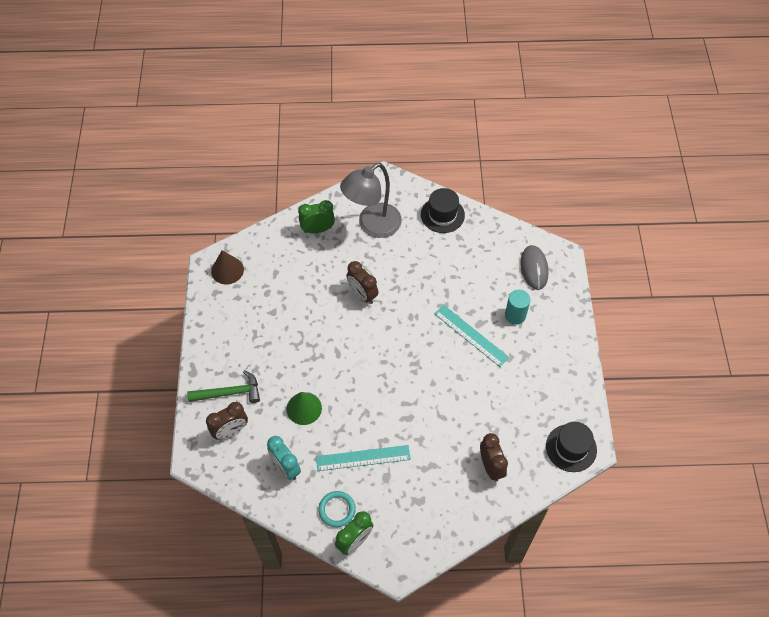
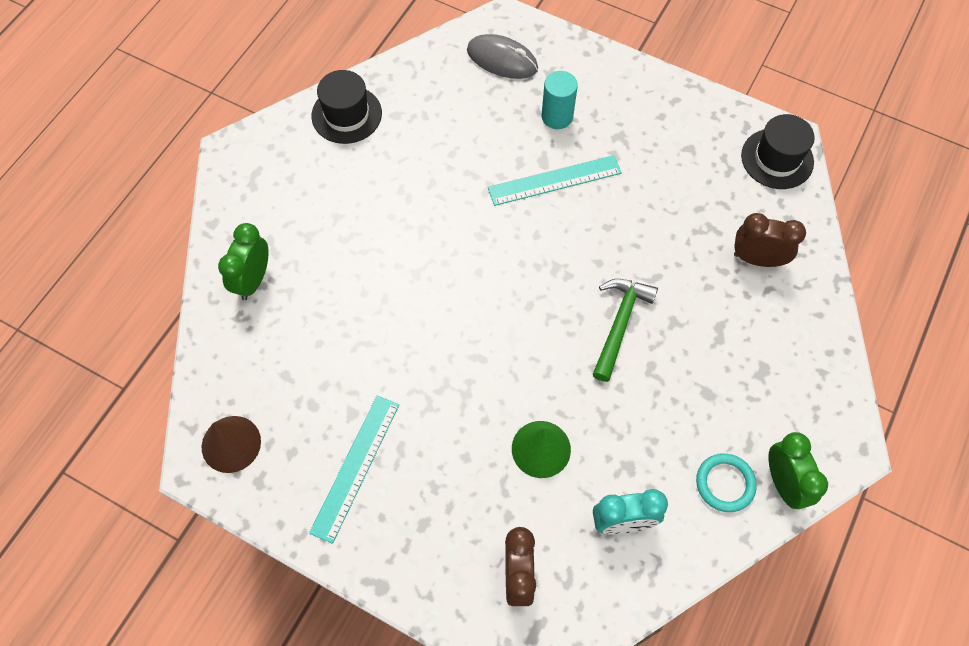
camera: 60 degrees left, 5 degrees up
(230, 393) = (451, 545): green hammer -> green hammer (619, 323)
(362, 294) = (404, 277): brown clock -> none
(363, 458) = (663, 408): turquoise ruler -> turquoise ruler (355, 467)
(372, 226) = (300, 206): grey lamp -> none

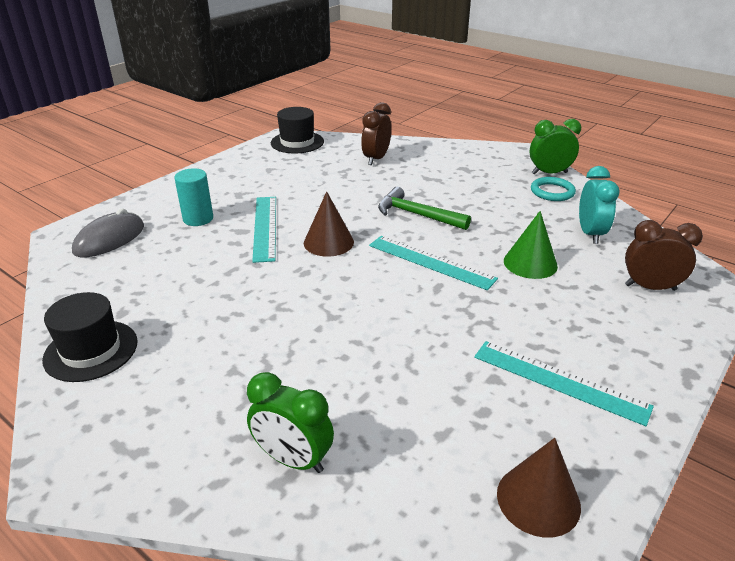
camera: 80 degrees left, 30 degrees down
(522, 347) = (431, 262): none -> turquoise ruler
(539, 245) = (328, 242): none -> brown cone

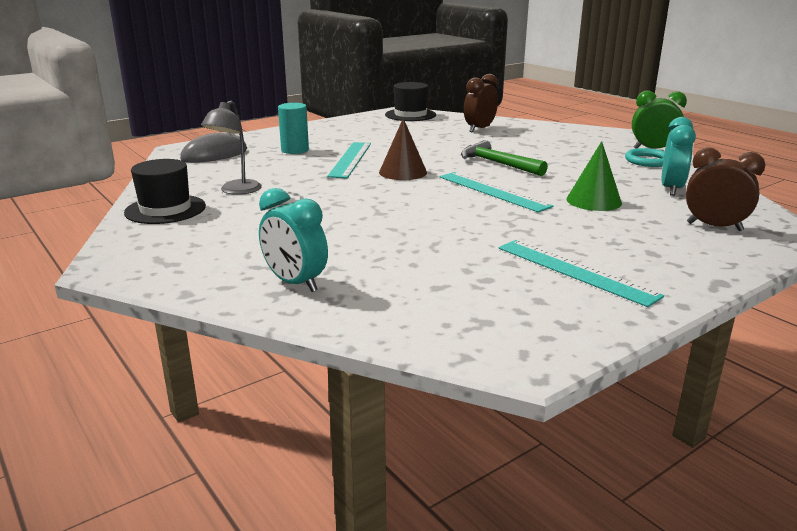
camera: 15 degrees right, 10 degrees down
(161, 302) = (236, 191): none -> grey lamp
(293, 459) = (295, 283): green clock -> turquoise clock
(538, 499) = (505, 333): brown cone -> none

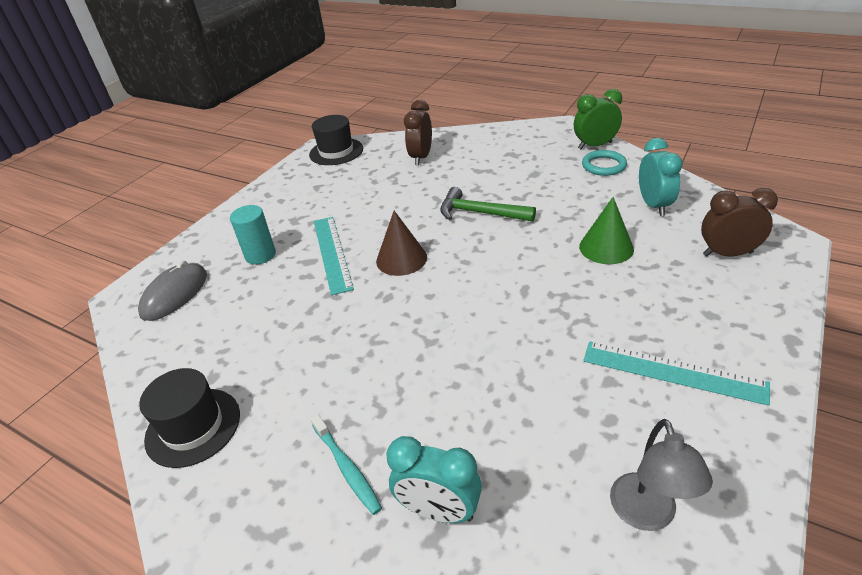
camera: 20 degrees left, 15 degrees up
(236, 191) = (250, 358): grey lamp -> grey lamp (647, 515)
(250, 250) = (347, 468): none -> turquoise toothbrush
(493, 191) = (509, 263): turquoise ruler -> none

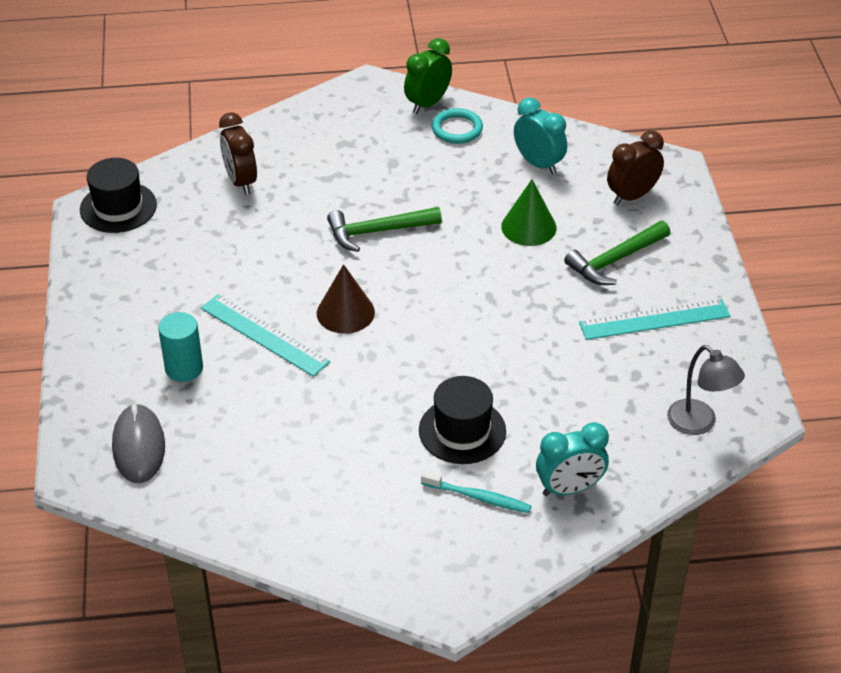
camera: 40 degrees left, 5 degrees up
(193, 427) = (317, 535): black hat -> black hat (462, 431)
(669, 301) = (615, 260): none -> green hammer

